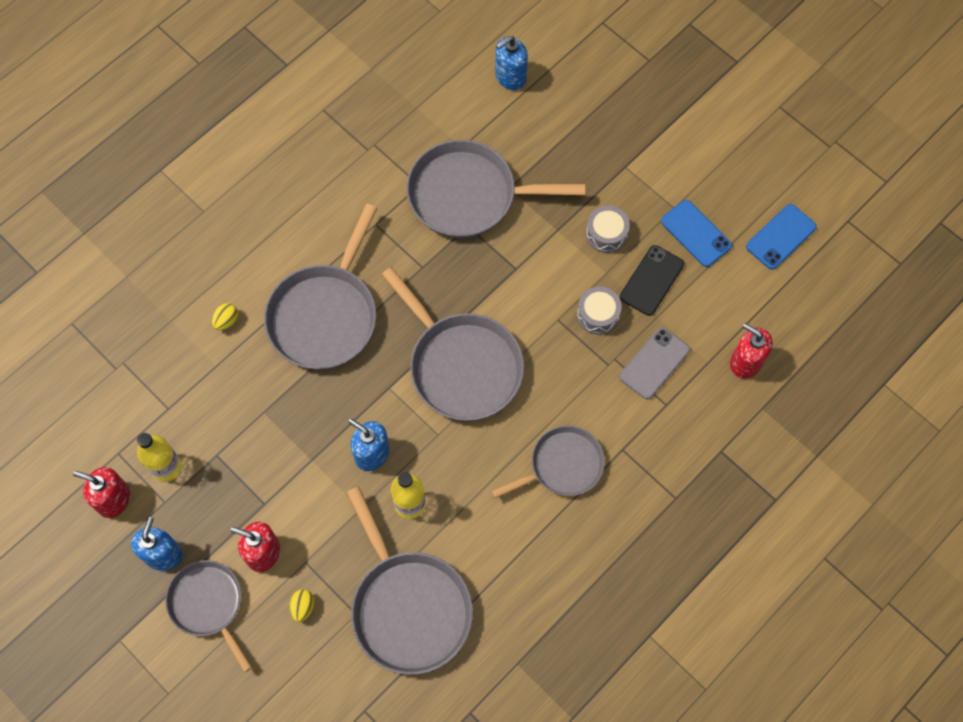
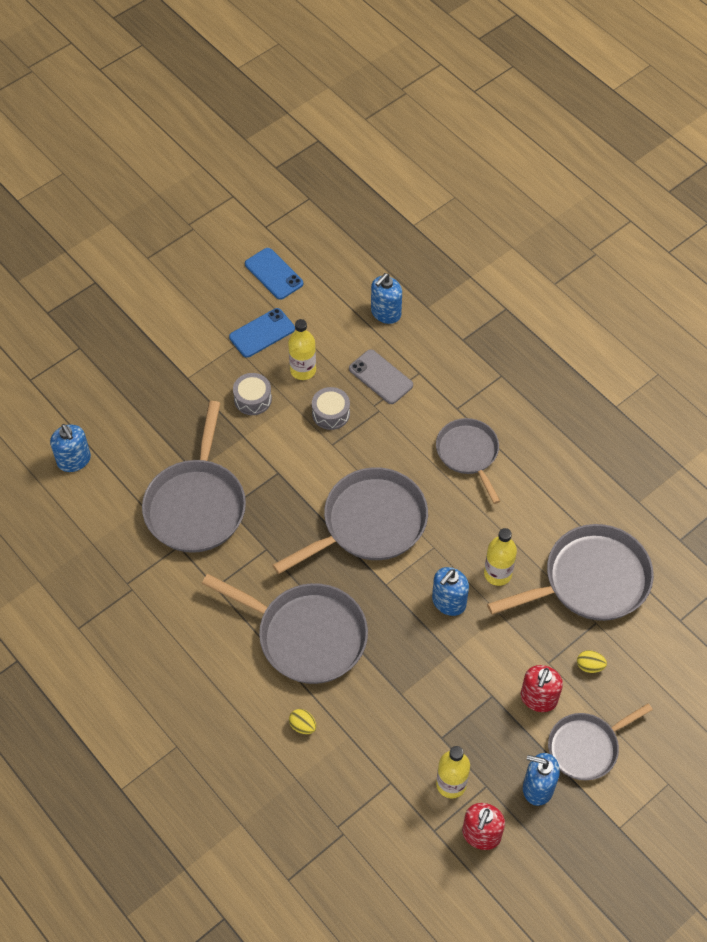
camera: 85 degrees left, 10 degrees down
(651, 280) = (303, 370): black phone -> yellow bottle
(745, 362) = (385, 313): red soap dispenser -> blue soap dispenser

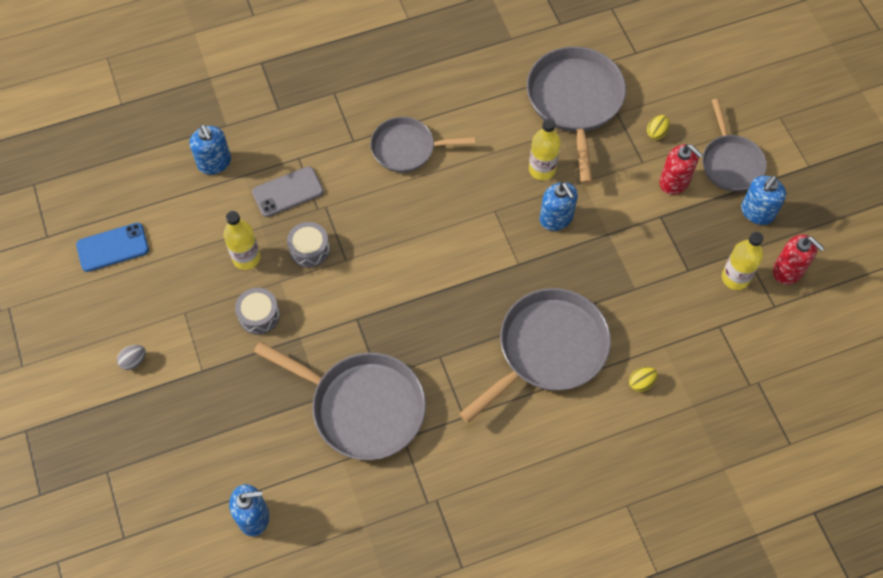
camera: 70 degrees left, 5 degrees up
(178, 328) = (134, 361): none -> grey egg
(262, 333) = (182, 281): blue phone -> none
(369, 523) = (448, 256): grey pan -> none

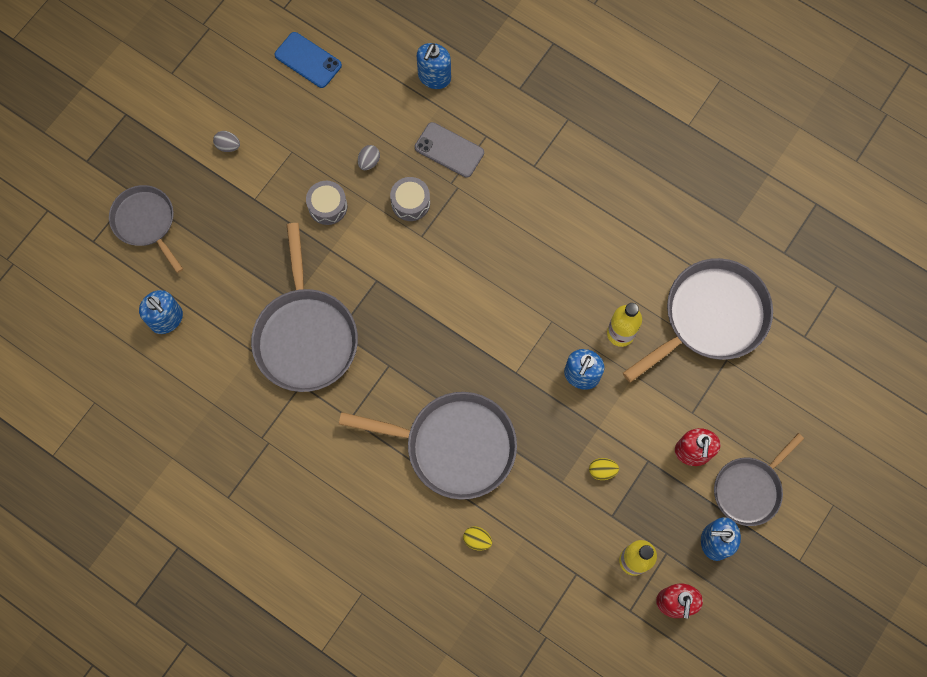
camera: 55 degrees right, 10 degrees up
(246, 258) = (369, 162): yellow bottle -> grey egg
(407, 148) = (558, 212): grey pan -> grey pan (146, 222)
(656, 132) = (732, 406): yellow egg -> yellow egg (602, 470)

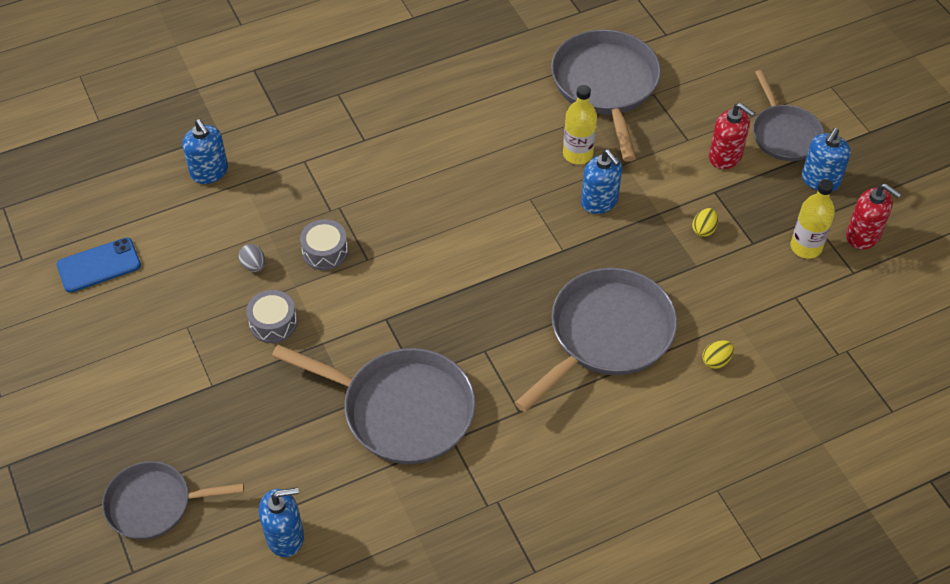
camera: 60 degrees left, 20 degrees down
(228, 146) = (131, 381): grey egg -> none
(449, 150) = (295, 195): grey phone -> none

